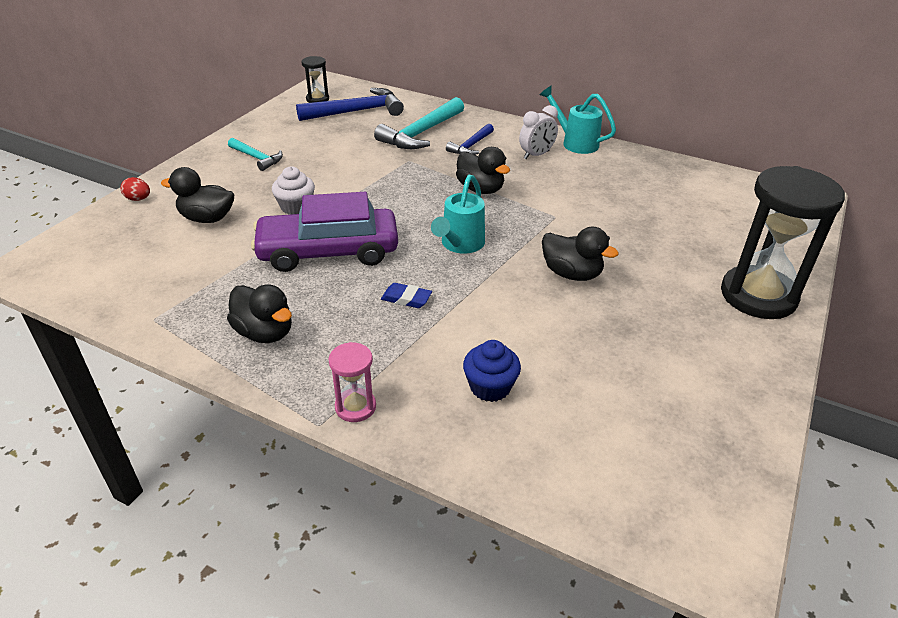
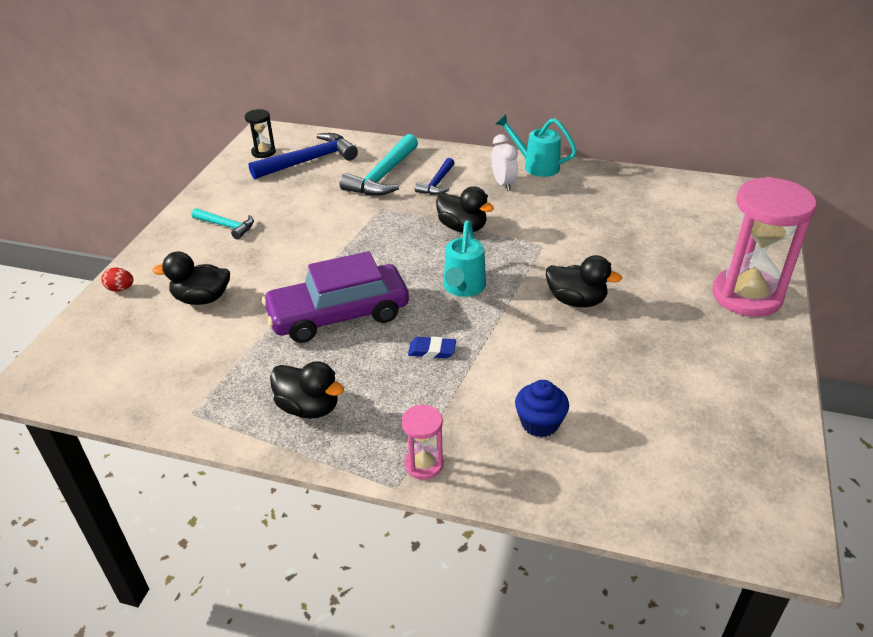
camera: 10 degrees left, 0 degrees up
(296, 207) = (288, 273): white cupcake -> none
(536, 155) = (503, 184): white clock -> white clock turned 60 degrees counterclockwise
(758, 296) = (746, 296): black hourglass -> pink hourglass

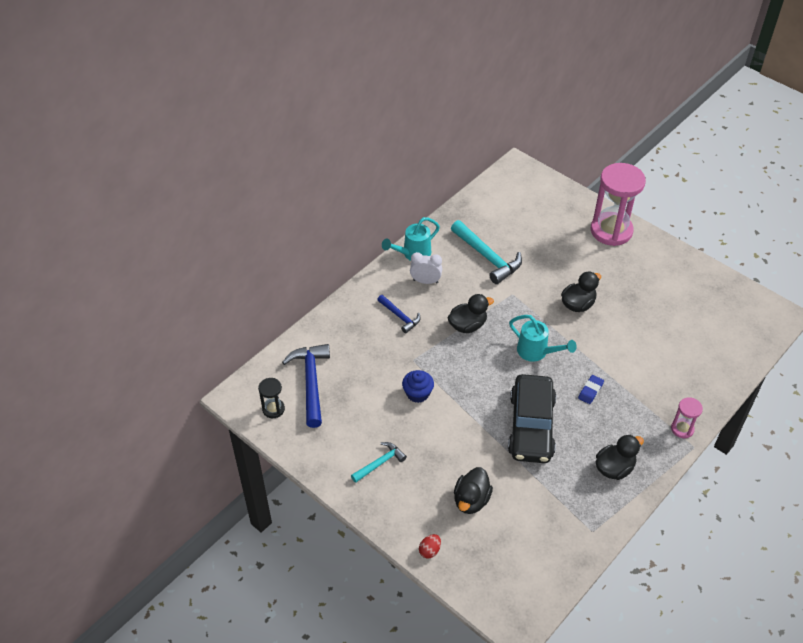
camera: 65 degrees left, 10 degrees up
(338, 315) = (531, 426): purple car -> black car
(383, 176) = (368, 344): turquoise hammer -> turquoise hammer (487, 257)
(540, 423) = (672, 367): blue cupcake -> blue cupcake (417, 393)

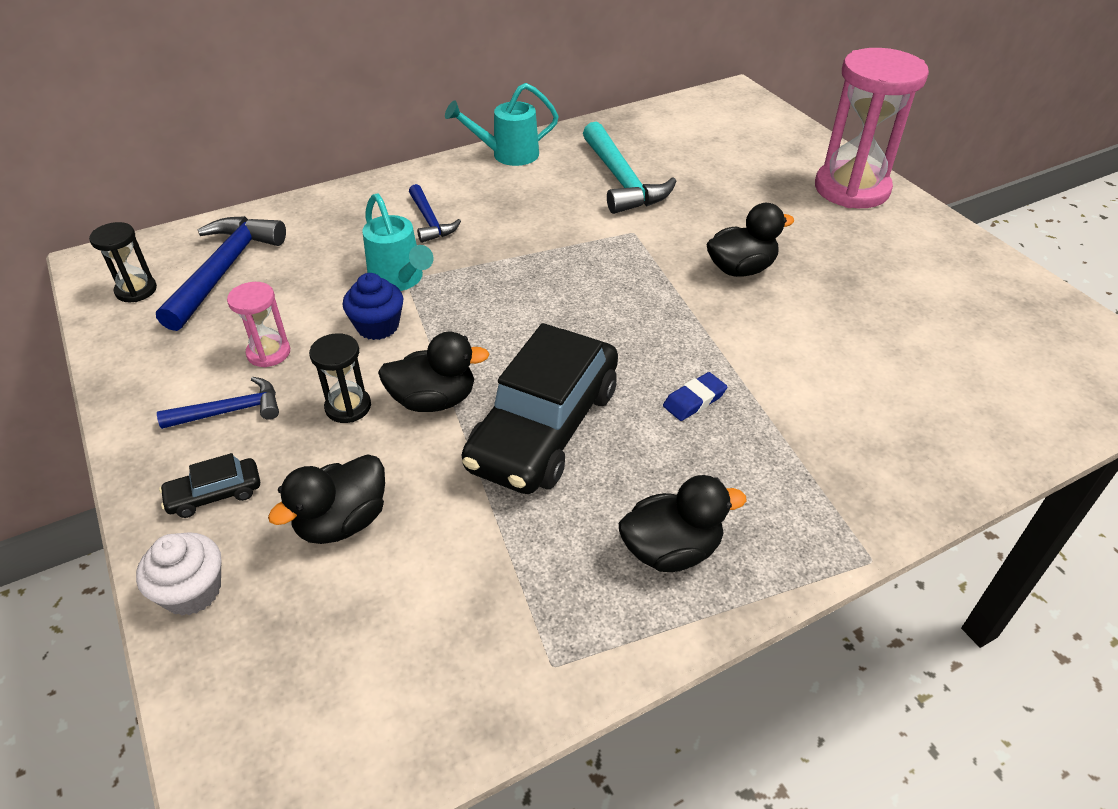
camera: 20 degrees right, 5 degrees down
(380, 463) = (230, 411): turquoise hammer -> blue hammer
(405, 506) = (215, 494): none -> black car
(425, 281) = (503, 189): white clock -> none
(429, 550) = (192, 591): red egg -> white cupcake
(434, 443) = (348, 407): none -> black hourglass
(467, 325) = (530, 255): black duck -> black duck (434, 400)
(536, 352) = (626, 317): turquoise watering can -> turquoise watering can (399, 280)
(682, 429) = (859, 517): pink hourglass -> pink hourglass (268, 353)

